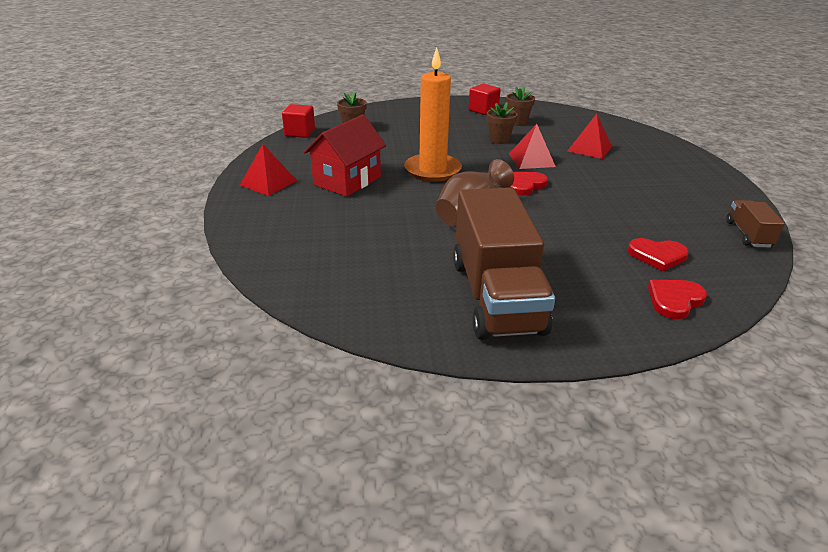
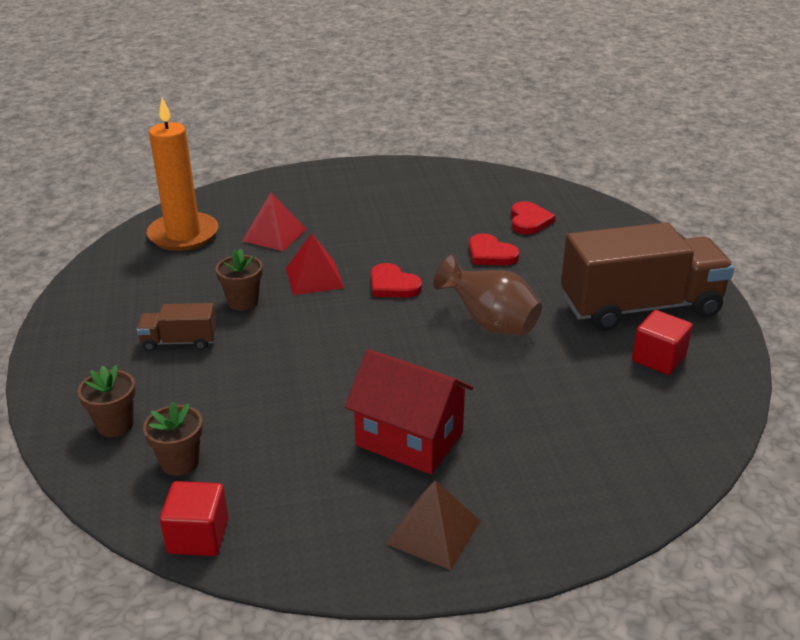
camera: 95 degrees left, 0 degrees up
(268, 183) = (434, 532): red pyramid -> brown pyramid
(432, 170) = (359, 358): orange candle -> orange candle (183, 235)
(483, 110) = (108, 316): red cube -> red cube (658, 359)
(517, 122) = (171, 285): brown flower pot -> brown flower pot (115, 425)
(674, 300) = (598, 221): red heart -> red heart (490, 254)
(748, 234) = (472, 175): brown truck -> brown truck (179, 342)

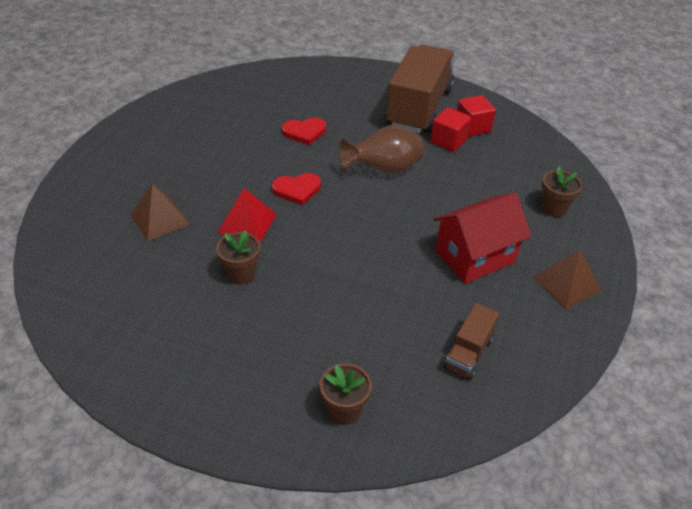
camera: 60 degrees left, 10 degrees up
(179, 342) = (262, 331): brown truck -> brown truck (468, 353)
(180, 462) = (420, 384): brown flower pot -> brown flower pot (553, 208)
(183, 235) = (94, 272): orange candle -> none
(198, 536) = (508, 401): red cube -> red cube (448, 141)
(274, 235) = (160, 219): red pyramid -> brown pyramid
(529, 221) = (282, 99): red heart -> none

